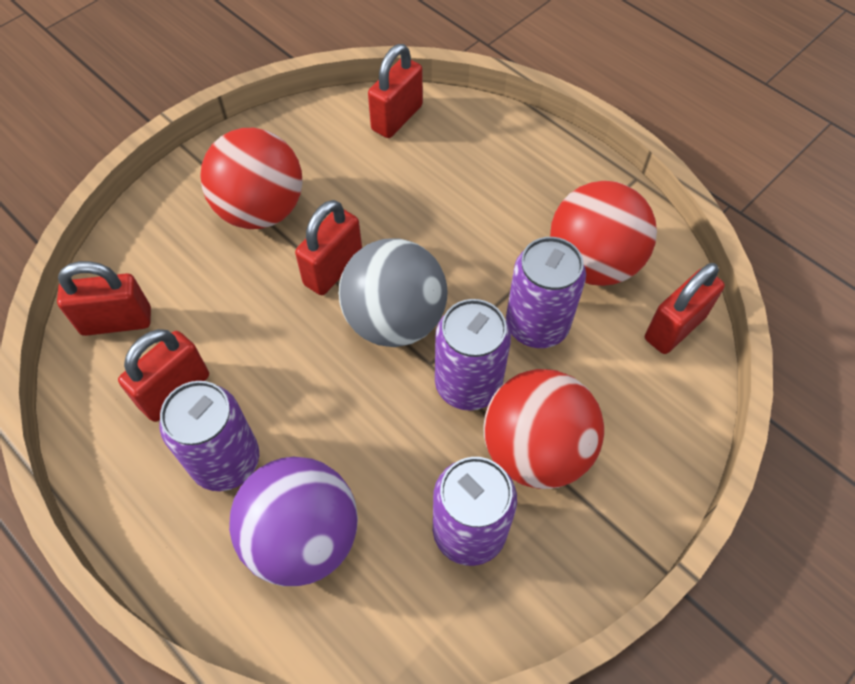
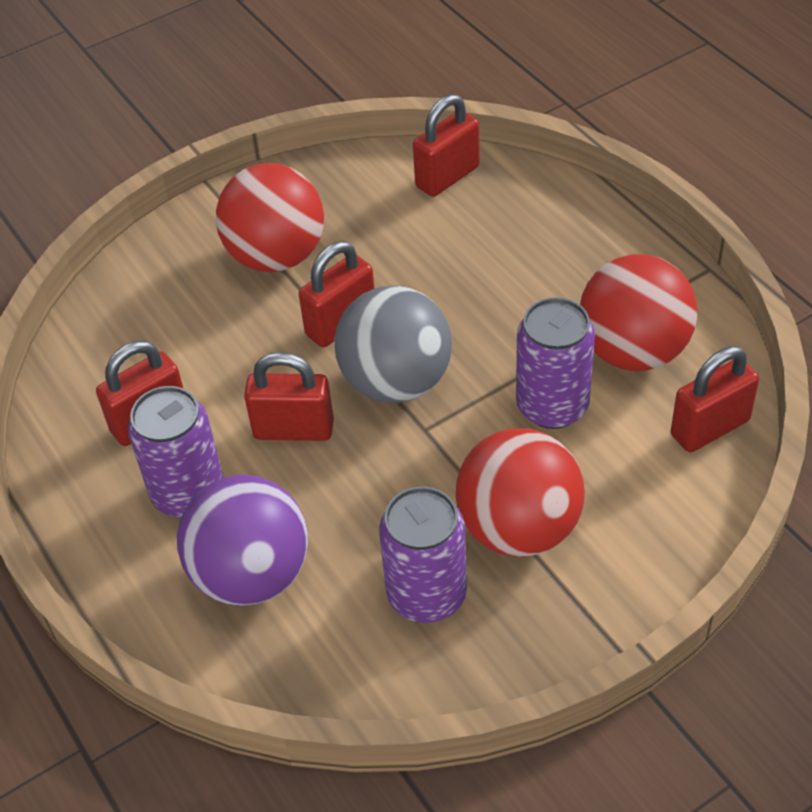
camera: 15 degrees right, 10 degrees down
(117, 321) = (103, 347): red padlock -> red padlock (293, 429)
(468, 384) = (460, 454): purple can -> none

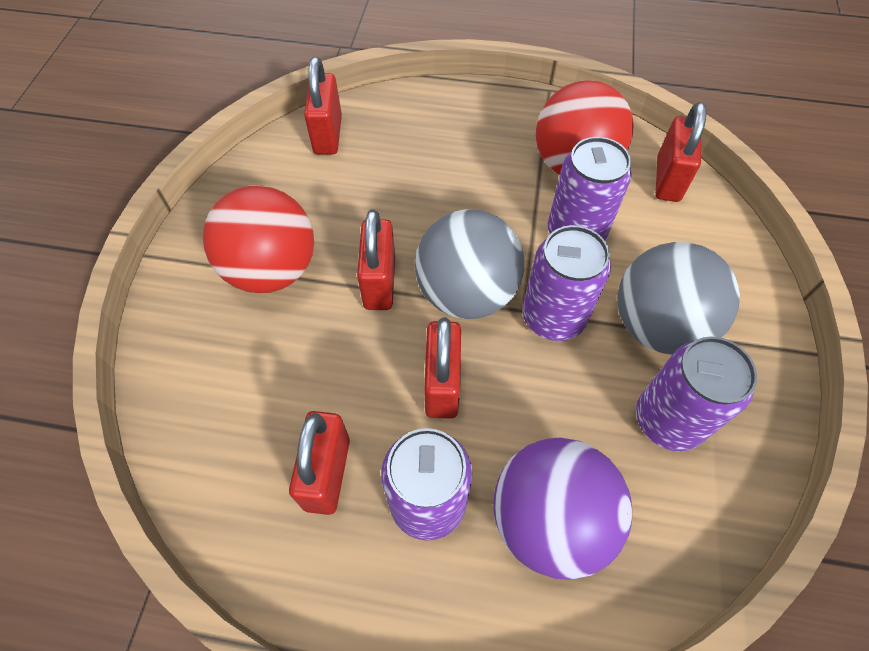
camera: 50 degrees left, 10 degrees up
(293, 429) = (442, 384): red padlock -> red padlock turned 45 degrees counterclockwise
(440, 452) = (553, 317): none -> purple can
(519, 528) = (657, 326): red ball -> grey ball

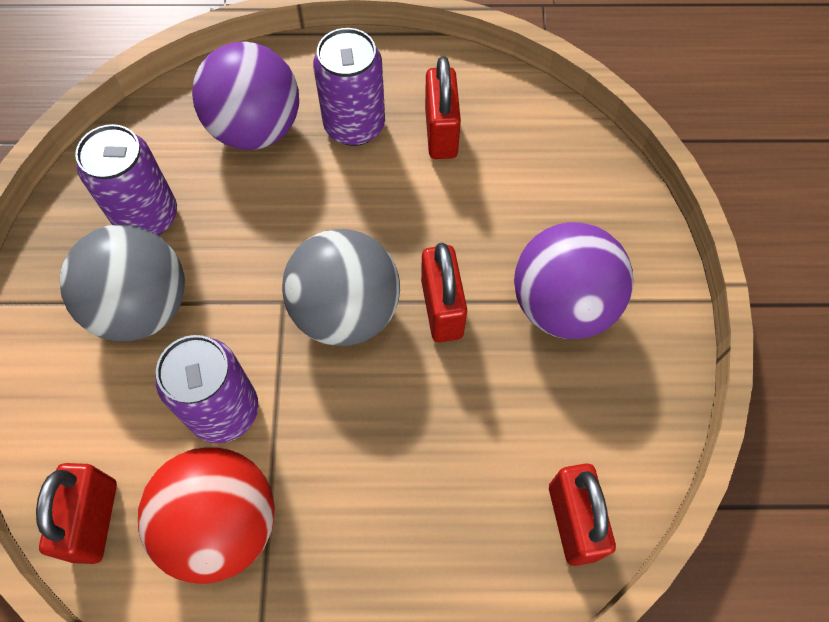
camera: 170 degrees right, 5 degrees up
(272, 270) = (562, 305): red ball -> purple ball
(442, 384) = (357, 216): red padlock -> none
(553, 317) = (252, 299): purple can -> none

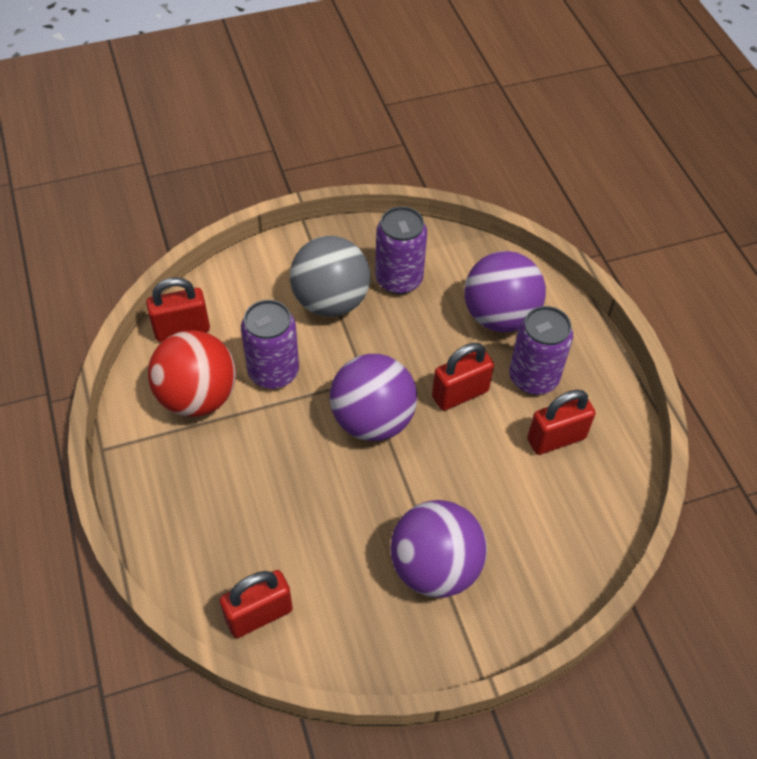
camera: 70 degrees right, 10 degrees down
(346, 311) = (372, 420): grey ball -> purple ball
(442, 308) = (398, 482): red padlock -> red padlock (460, 394)

